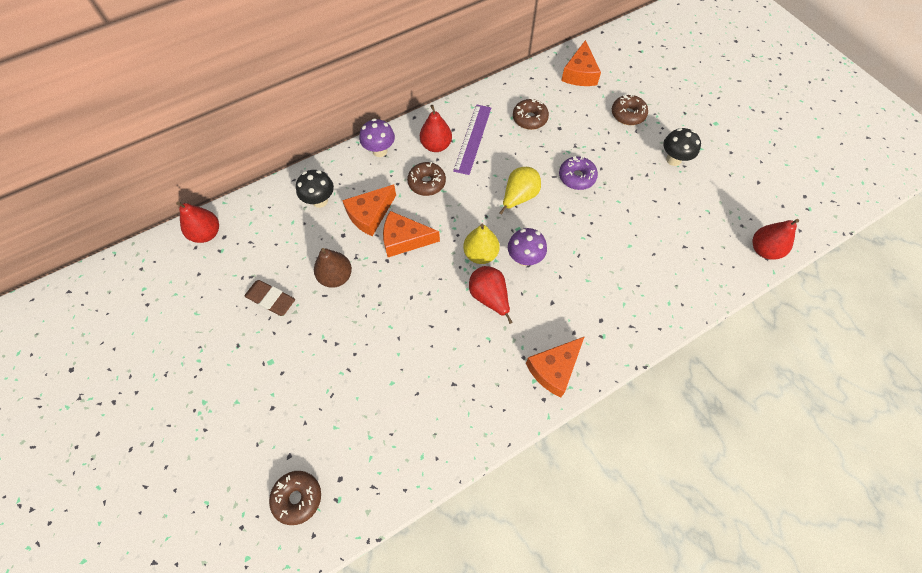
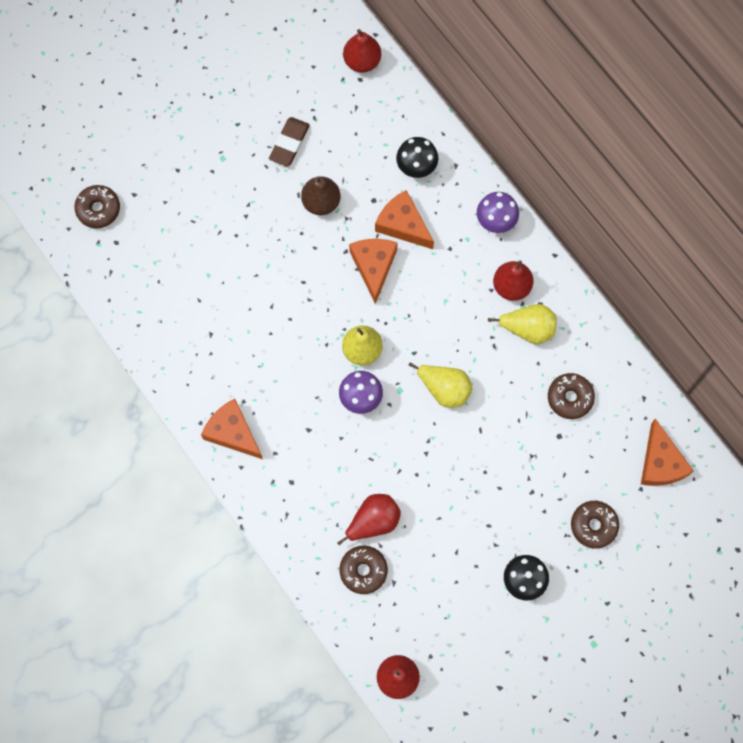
camera: 85 degrees right, 10 degrees up
(427, 183) = (454, 281): brown donut -> brown donut (363, 570)
(472, 138) = (528, 329): purple ruler -> yellow pear
(489, 297) = (309, 363): red pear -> red pear (373, 521)
(577, 177) = (482, 457): purple donut -> none
(579, 74) = (660, 463): orange cheese -> orange cheese turned 105 degrees counterclockwise

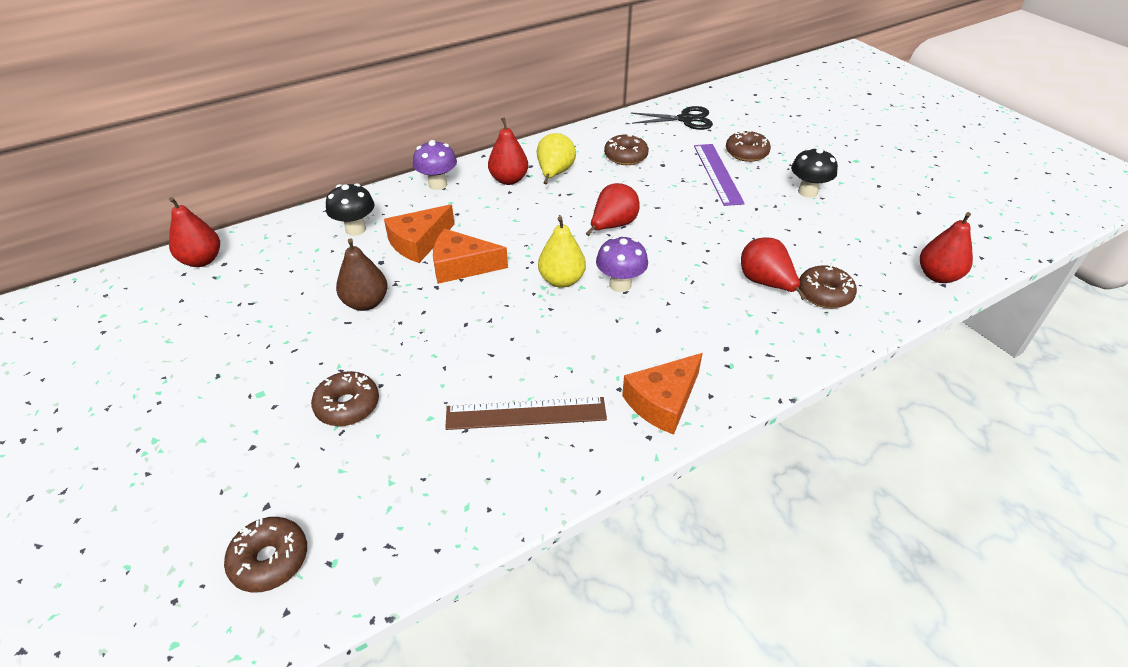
camera: 85 degrees left, 30 degrees down
(215, 218) = (347, 406): none -> brown donut
(216, 338) = (526, 413): none -> brown ruler
(289, 143) = (273, 326): brown eraser -> none
(444, 389) = (612, 226): yellow pear -> red pear
(547, 491) = (717, 173): none -> purple ruler
(660, 463) = (685, 119): orange cheese -> black scissors

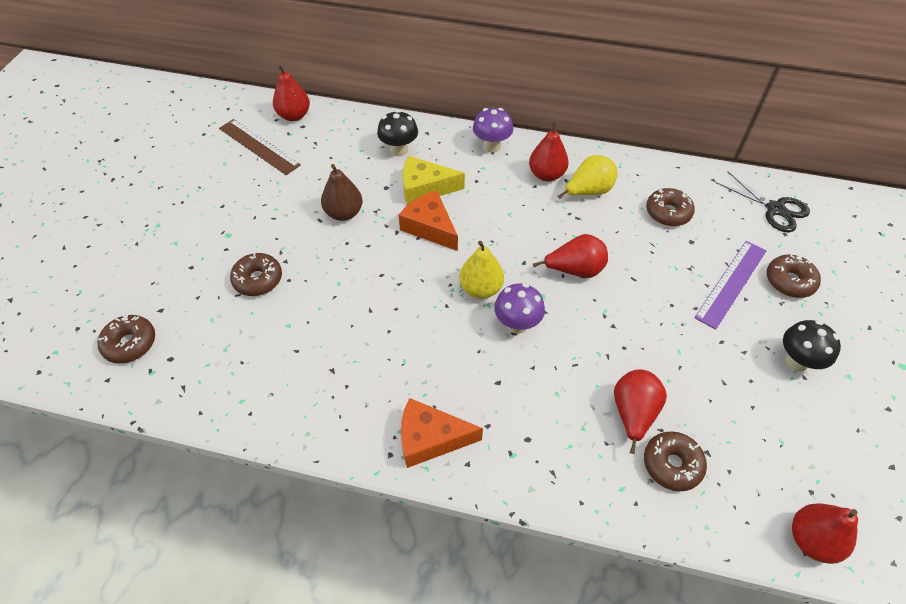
camera: 45 degrees right, 10 degrees up
(419, 242) = (425, 188): orange cheese -> yellow cheese
(526, 413) = (340, 370): brown ruler -> brown ruler (259, 146)

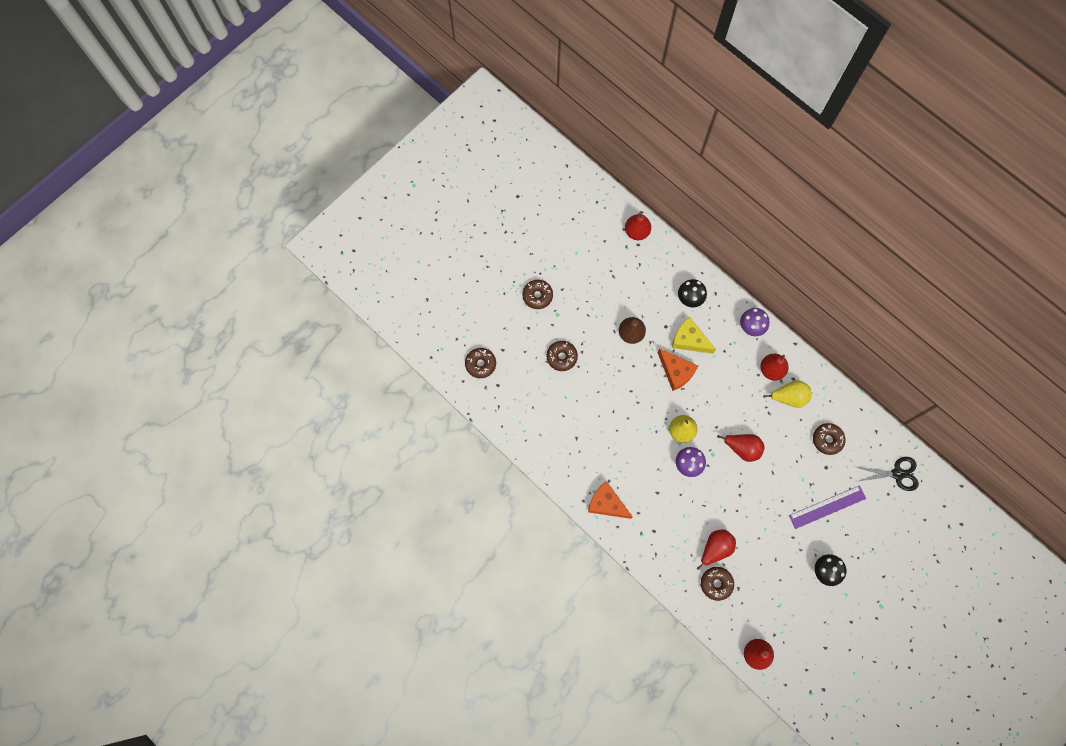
camera: 30 degrees right, 20 degrees up
(259, 146) = (603, 249): brown ruler -> none
(430, 227) = (676, 372): orange cheese -> orange cheese turned 150 degrees clockwise
(775, 209) = (897, 474): black scissors -> black scissors turned 75 degrees counterclockwise
(789, 281) = (862, 525): brown donut -> brown donut (537, 296)

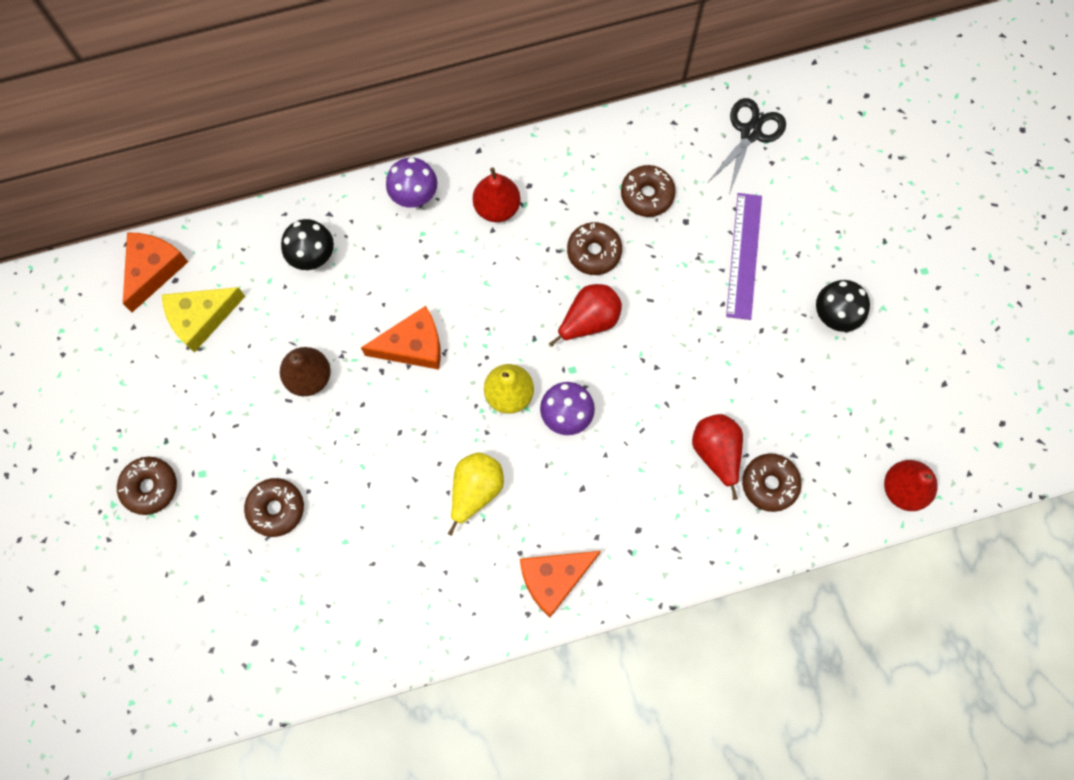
camera: 60 degrees left, 0 degrees up
(480, 364) = (201, 651): brown donut -> brown donut (594, 252)
(636, 232) = (153, 270): red pear -> orange cheese
(689, 340) = (376, 296): yellow cheese -> yellow cheese (201, 318)
(789, 397) = (552, 208): yellow pear -> yellow pear (475, 490)

